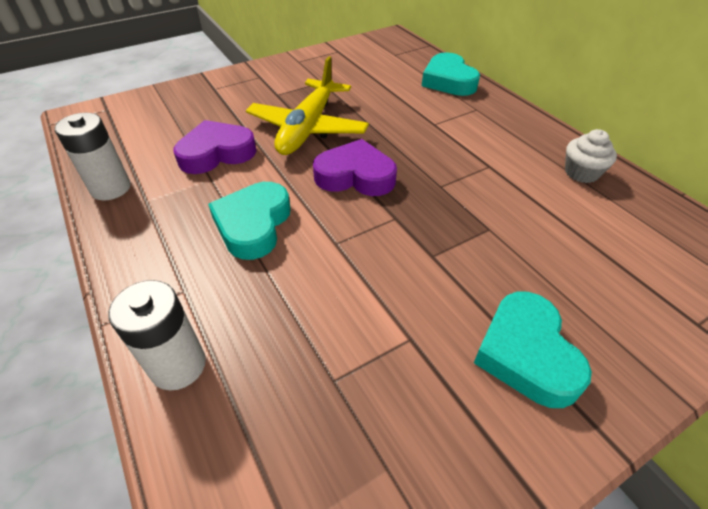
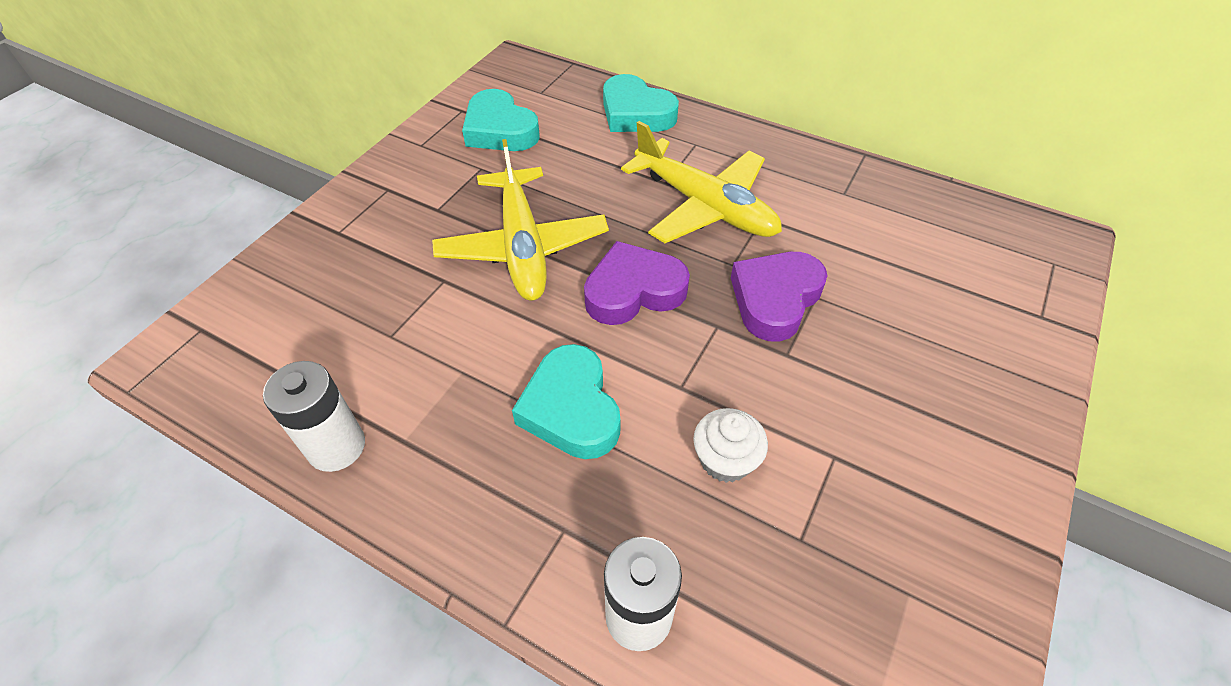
camera: 30 degrees left, 5 degrees up
(216, 153) = (436, 331): purple heart -> purple heart (775, 299)
(451, 145) = (705, 206): none -> yellow plane
(526, 354) = (938, 417): turquoise heart -> turquoise heart (500, 130)
(581, 173) = (853, 190): white cupcake -> white cupcake (725, 459)

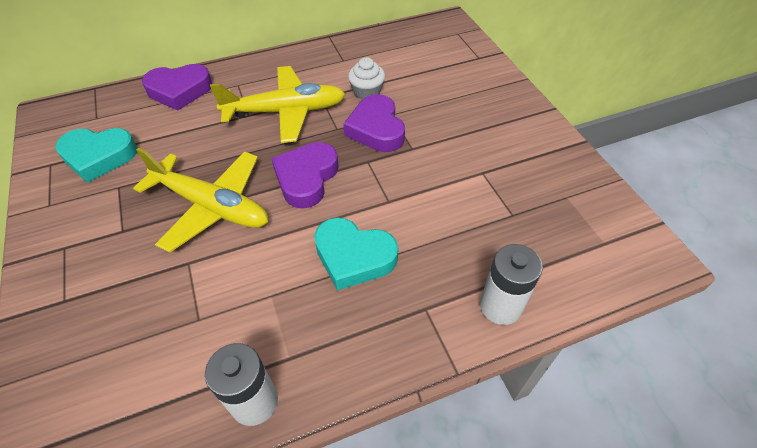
camera: 50 degrees left, 0 degrees up
(636, 113) = (179, 90): turquoise heart -> purple heart
(725, 459) = (447, 212): white cupcake -> white cupcake (367, 92)

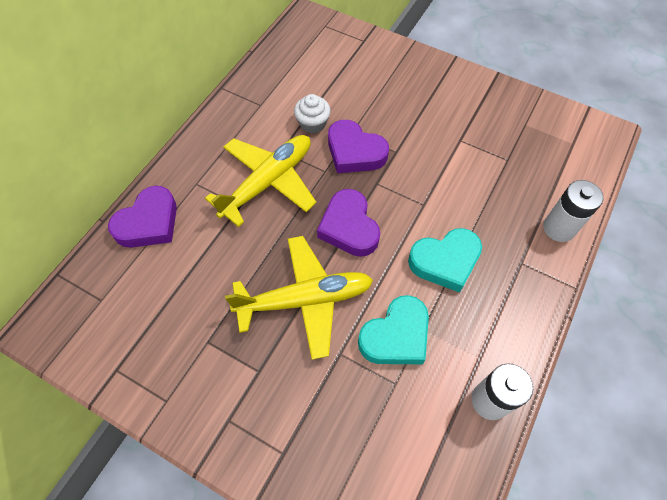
camera: 40 degrees left, 10 degrees up
(99, 157) = (154, 330): turquoise heart -> turquoise heart (396, 336)

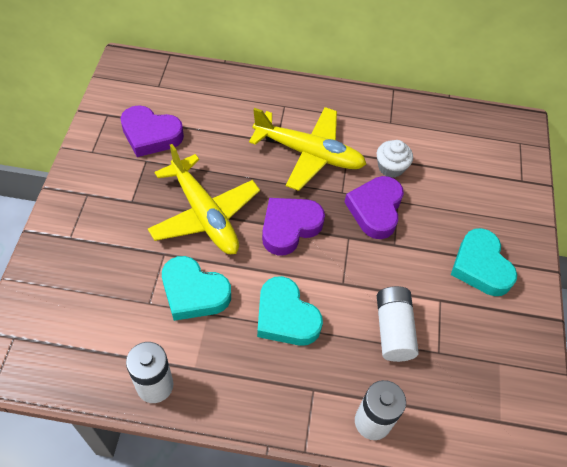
camera: 65 degrees right, 5 degrees down
(149, 223) = (234, 89): purple heart -> purple heart (151, 135)
(437, 101) = (480, 266): none -> turquoise heart
(479, 183) = (393, 330): none -> white battery

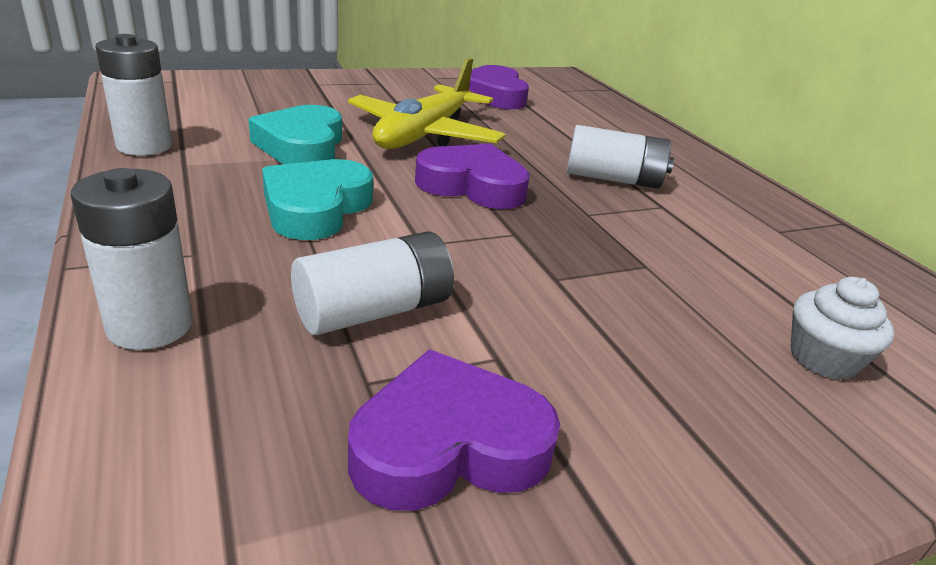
camera: 60 degrees right, 25 degrees down
(309, 153) = (613, 179): yellow plane -> white battery
(375, 210) = (598, 247): purple heart -> purple heart (449, 445)
(391, 167) = (699, 246): white cupcake -> white cupcake (823, 358)
(480, 266) = (642, 399): turquoise heart -> none

